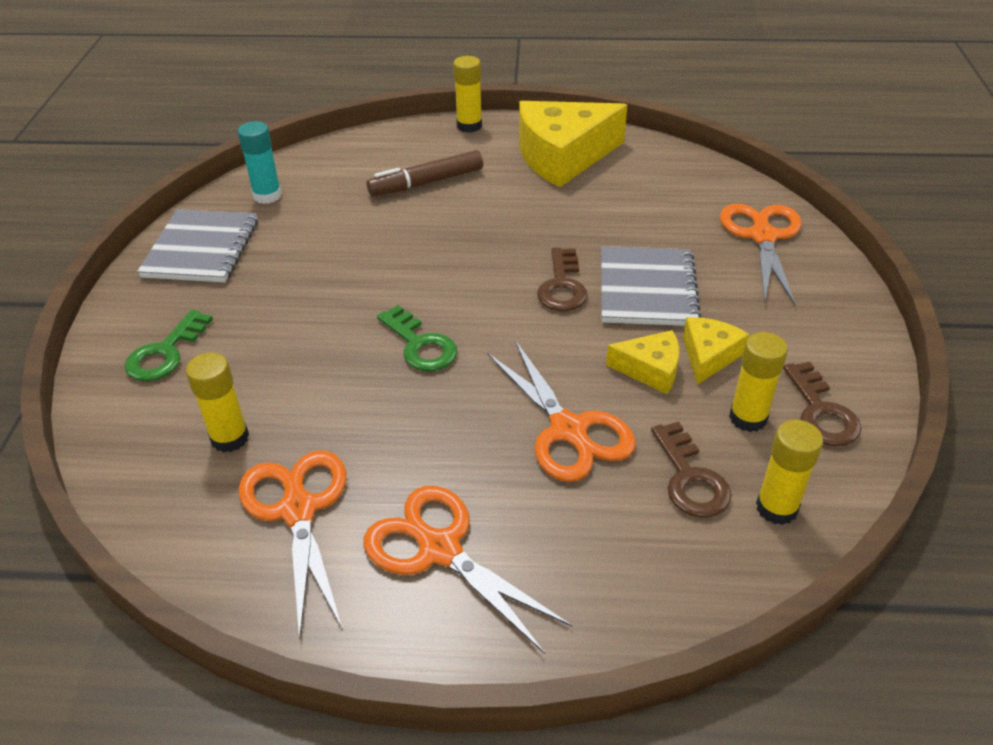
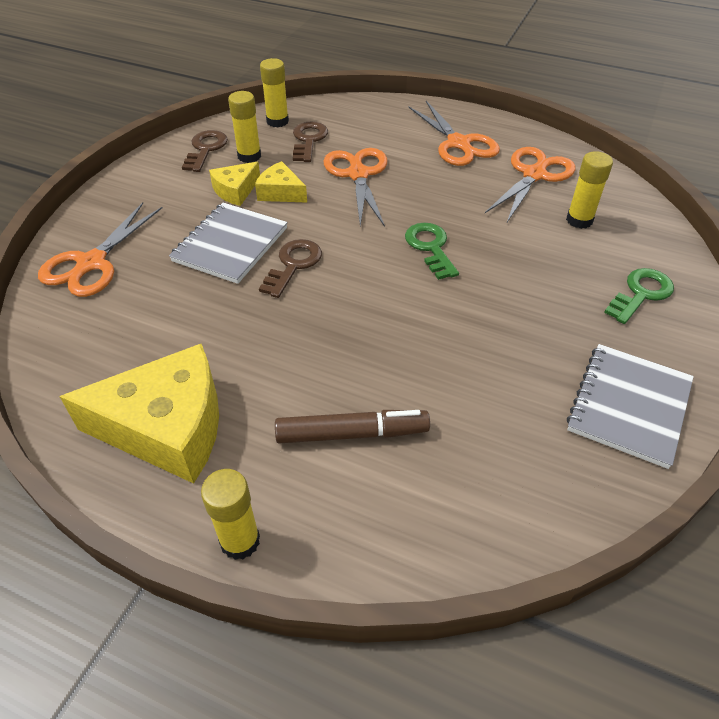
camera: 160 degrees left, 5 degrees up
(267, 196) = (555, 475): turquoise glue stick -> none
(298, 510) = (534, 175): orange scissors -> orange scissors turned 150 degrees counterclockwise

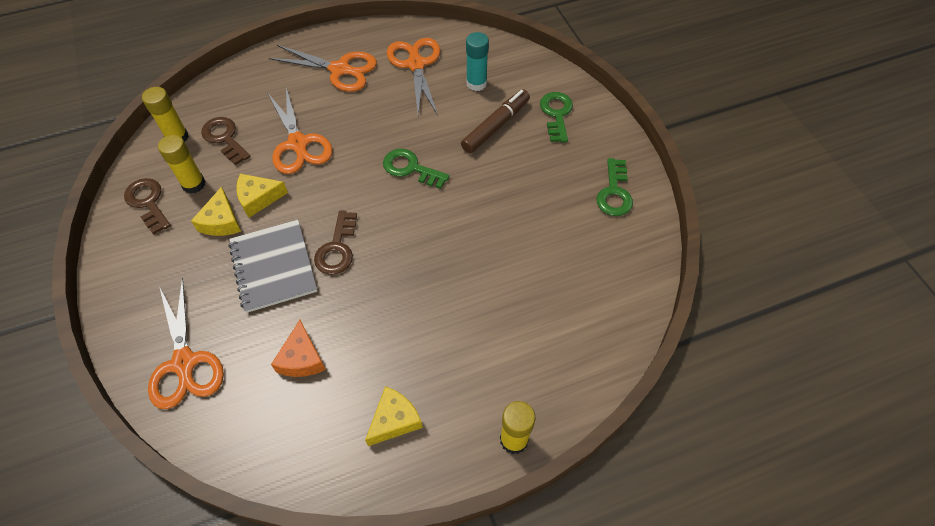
camera: 45 degrees left, 10 degrees up
(165, 322) = (302, 358): none -> orange cheese
(168, 427) = (394, 420): yellow cheese -> yellow cheese, size x0.50
(293, 265) = (337, 248): brown key -> brown key turned 150 degrees counterclockwise
(352, 433) = (501, 328): brown marker -> brown marker (495, 126)
(358, 174) = (298, 144): orange scissors -> orange scissors turned 150 degrees counterclockwise
(579, 220) = (476, 83): yellow glue stick -> turquoise glue stick
(629, 406) = (614, 192): grey notebook -> green key

